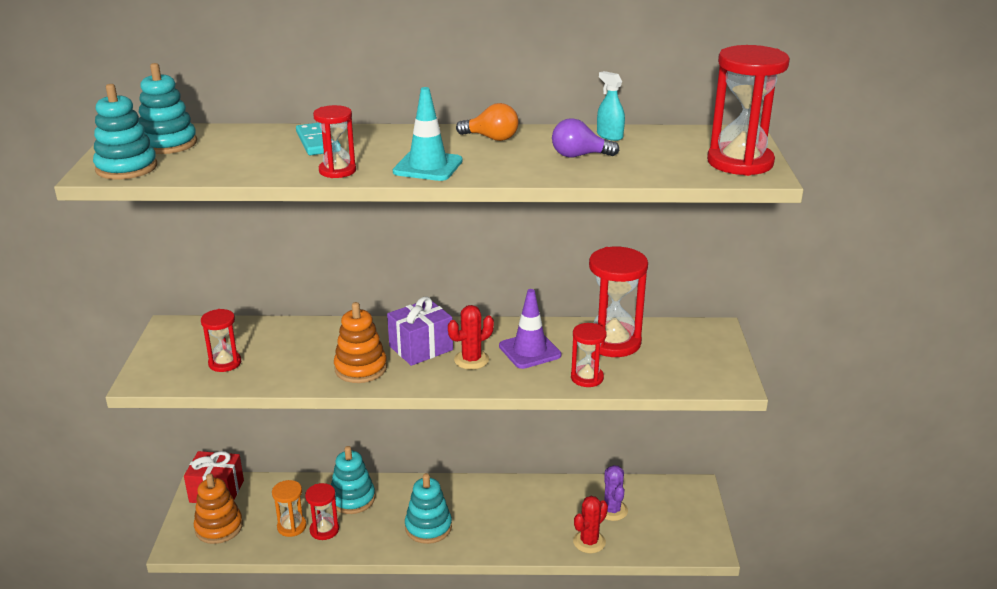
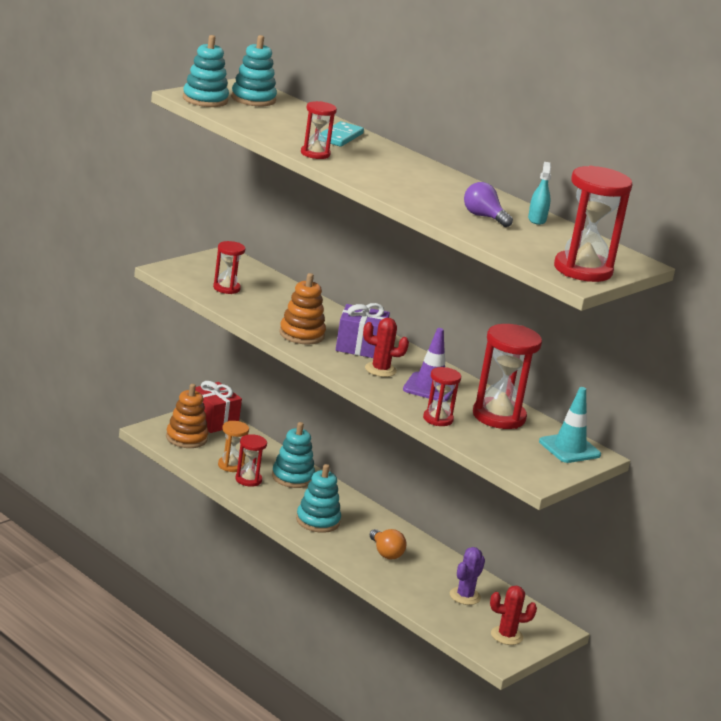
camera: 40 degrees right, 5 degrees down
(428, 166) = (373, 177): turquoise traffic cone -> turquoise traffic cone (569, 448)
(491, 138) = (453, 184): orange light bulb -> orange light bulb (385, 553)
(589, 542) = (415, 598): red cactus -> red cactus (506, 636)

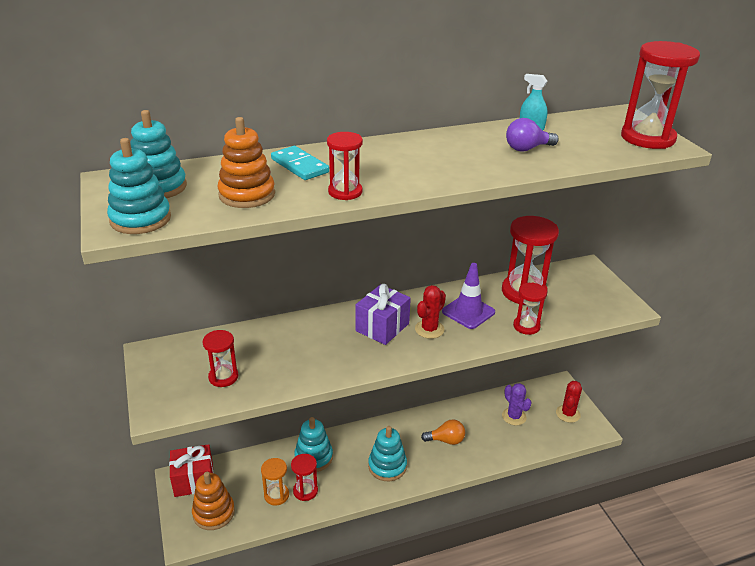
camera: 60 degrees left, 10 degrees up
(301, 334) = (345, 356): orange stacking toy -> orange stacking toy (247, 195)
(569, 448) = (578, 275): turquoise traffic cone -> none

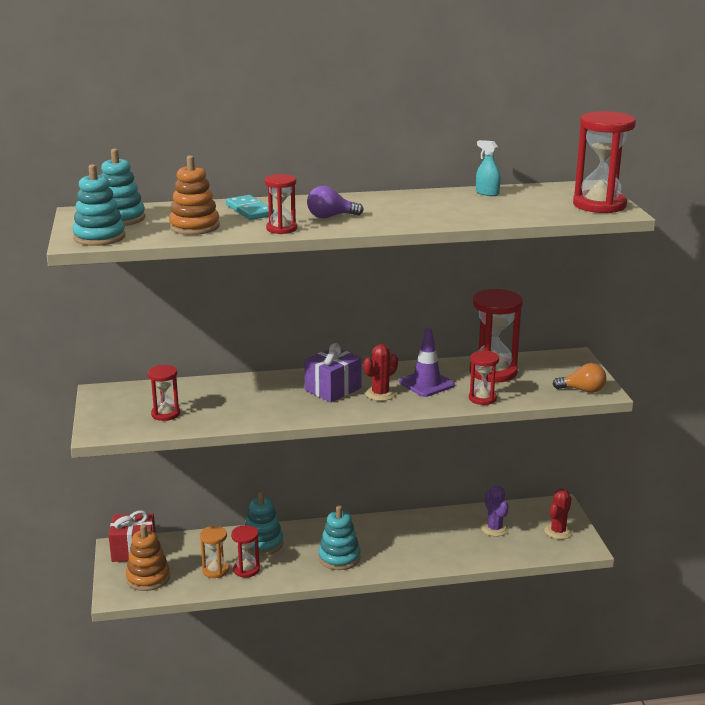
camera: 10 degrees right, 10 degrees down
(446, 440) = (410, 542): orange light bulb -> orange light bulb (583, 390)
(527, 149) = (471, 208): purple light bulb -> purple light bulb (330, 217)

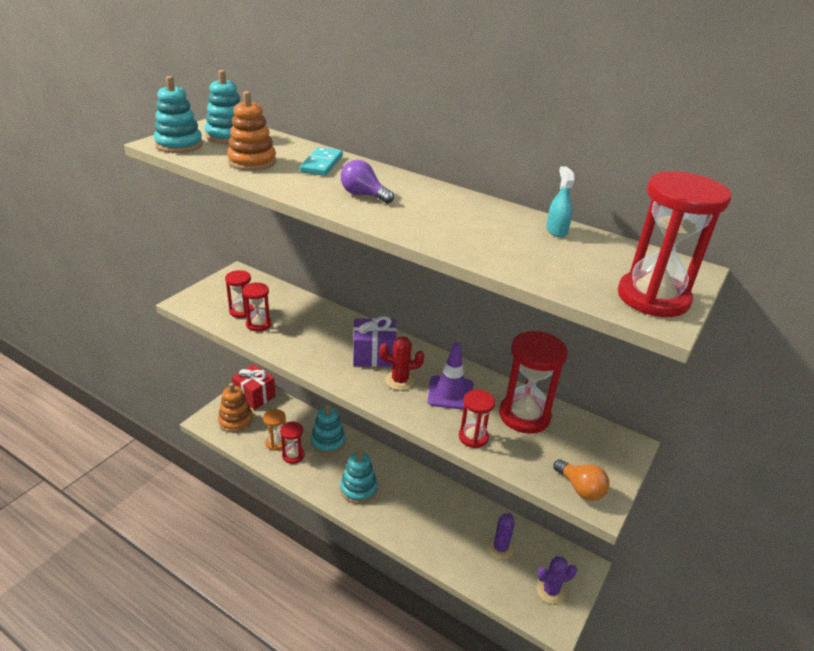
camera: 40 degrees right, 10 degrees up
(281, 229) = (301, 190): red hourglass -> red hourglass (258, 324)
(558, 531) = (550, 591): red cactus -> purple cactus

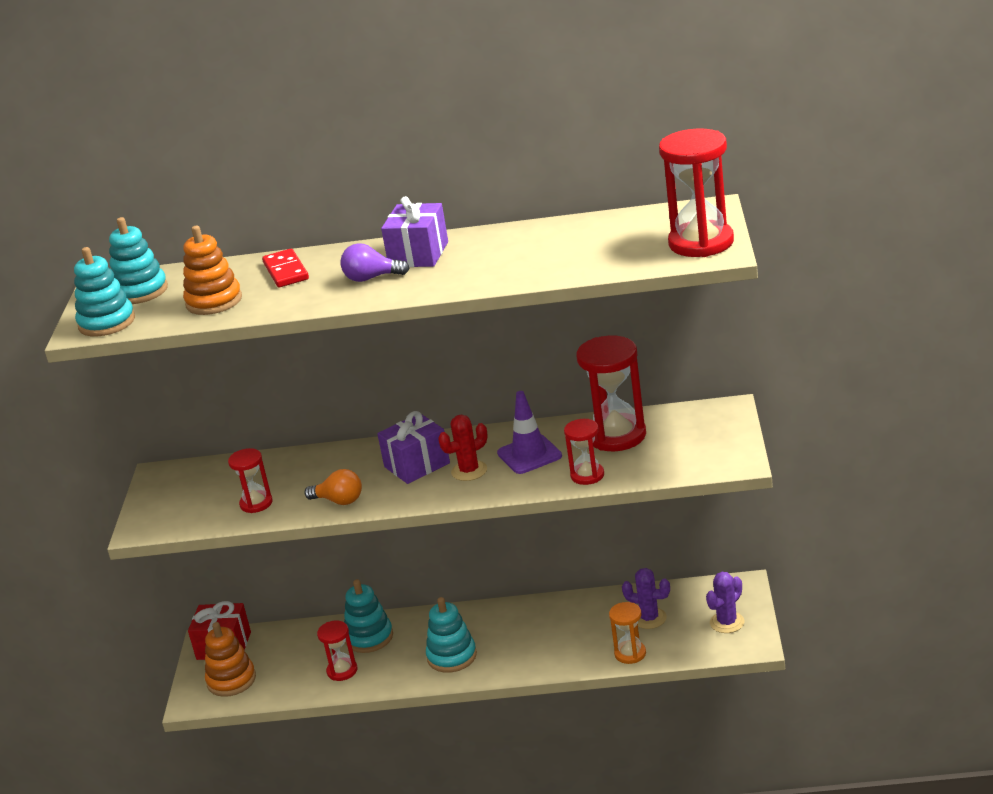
camera: 25 degrees left, 5 degrees down
(241, 311) = (219, 503): red hourglass -> none
(276, 442) = (307, 671): orange hourglass -> orange hourglass (630, 653)
(321, 164) = (285, 271): turquoise domino -> red domino
(417, 194) = (418, 254): none -> purple gift
(500, 548) = (649, 618): purple cactus -> purple cactus turned 60 degrees counterclockwise
(556, 230) = (576, 227): turquoise spray bottle -> none
(580, 489) = (715, 461): orange light bulb -> orange light bulb (339, 501)

